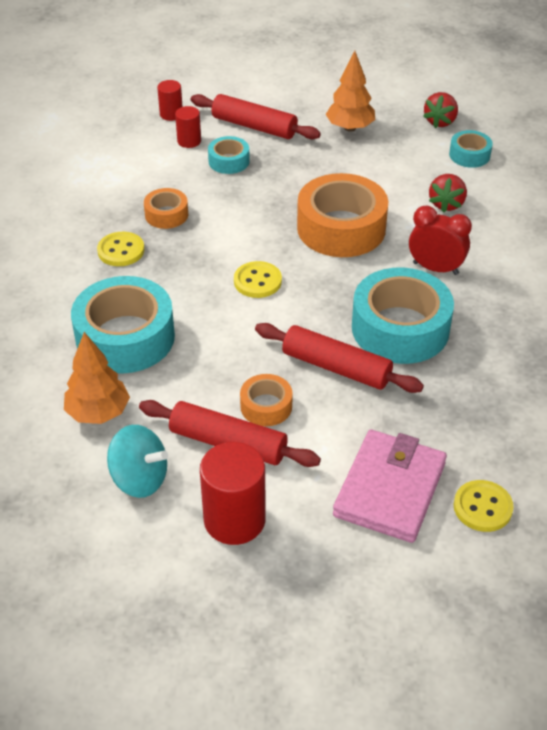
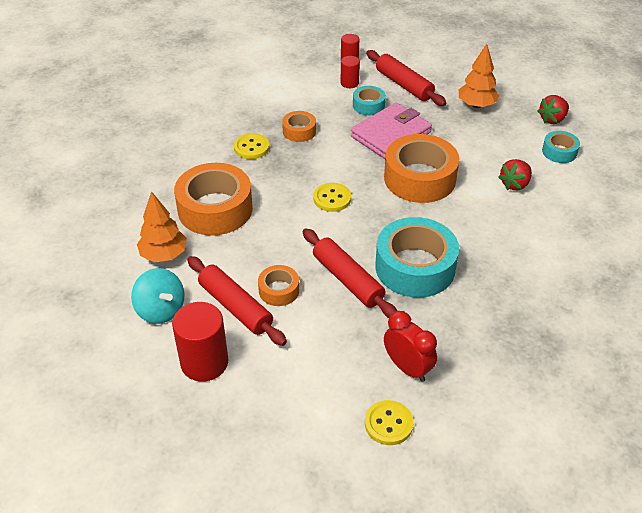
camera: 25 degrees right, 0 degrees up
(125, 337) = (215, 209): turquoise tape -> orange tape
(390, 489) = (327, 383): pink wallet -> pink wallet (391, 134)
(435, 268) = (473, 231): red clock -> red clock (407, 368)

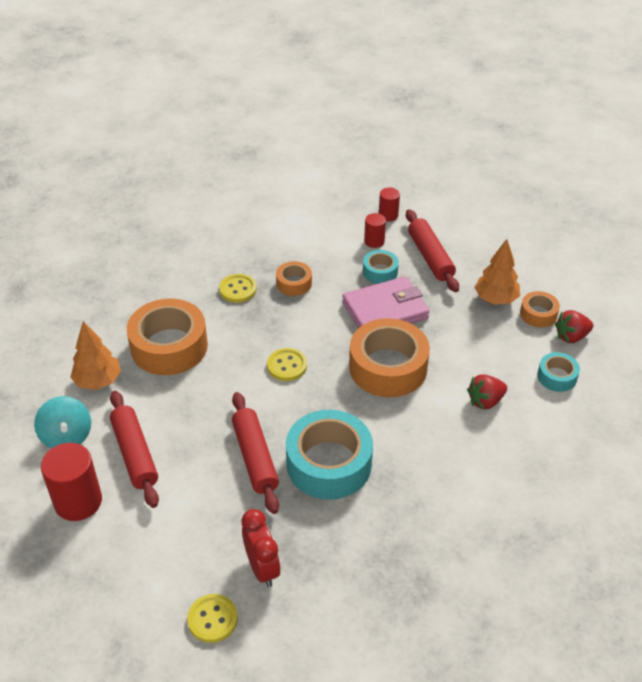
camera: 20 degrees right, 0 degrees up
(279, 290) = (183, 449): orange tape -> orange tape (538, 314)

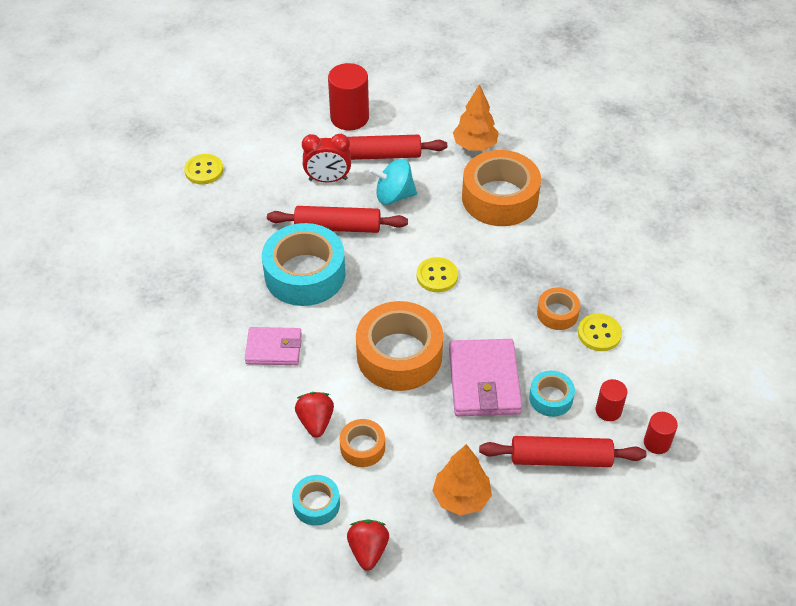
camera: 110 degrees right, 5 degrees up
(67, 436) = (419, 119): turquoise spinning top -> turquoise spinning top (394, 196)
(238, 289) = (564, 265): yellow button -> yellow button (599, 333)
(262, 568) = (228, 206): red clock -> red clock (328, 179)
(429, 456) = (274, 348): none -> pink wallet
(538, 314) = (419, 532): orange tape -> orange tape (362, 447)

